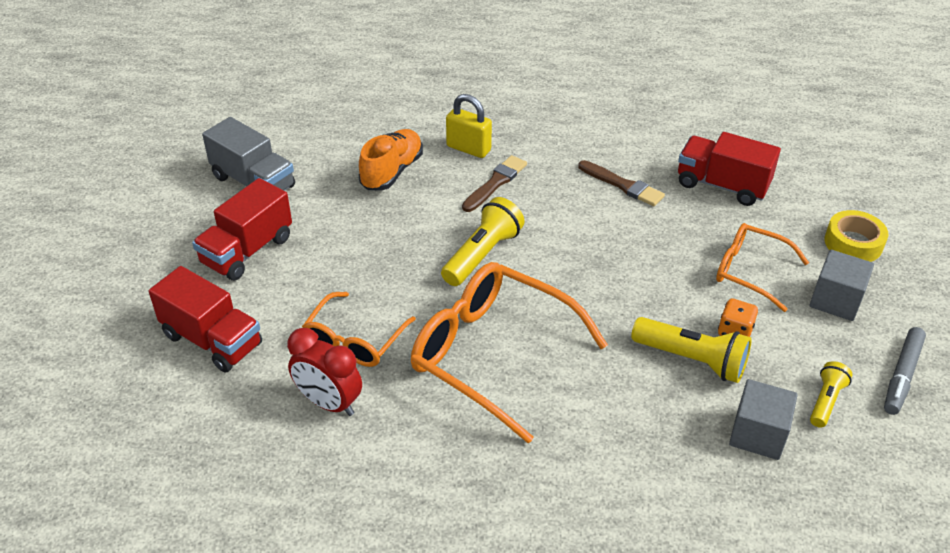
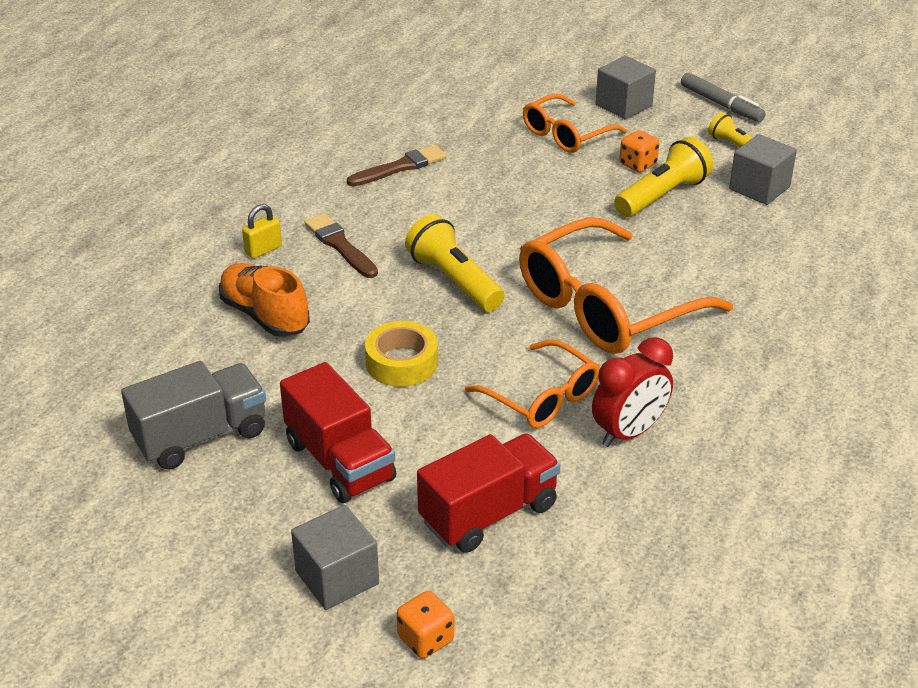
camera: 70 degrees left, 5 degrees down
(84, 338) = (425, 639): none -> orange dice
(134, 281) = (337, 578): none -> grey cube
(468, 148) = (263, 250): yellow padlock -> yellow padlock, size x0.66
(722, 185) = (439, 113): red truck -> none
(853, 243) = (558, 75): yellow tape -> yellow tape (401, 363)

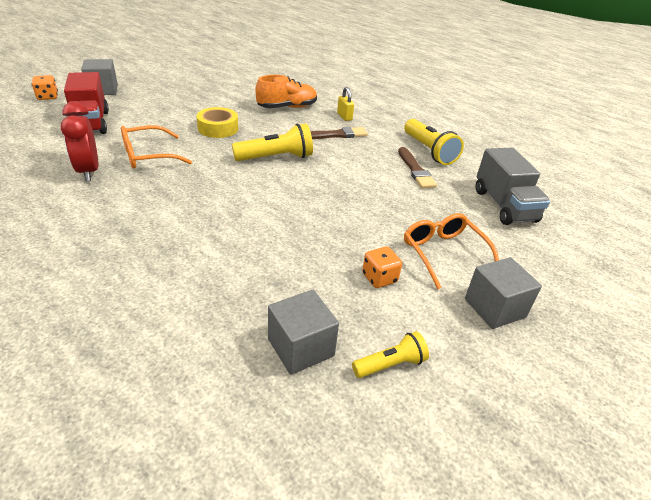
camera: 105 degrees right, 0 degrees up
(201, 436) = (215, 83): grey truck -> grey truck (504, 206)
(340, 461) = (166, 103): red truck -> none
(606, 307) = (203, 200): orange glasses -> none
(662, 195) = (322, 274): yellow flashlight -> yellow flashlight (429, 151)
(721, 104) = (489, 394): grey marker -> none

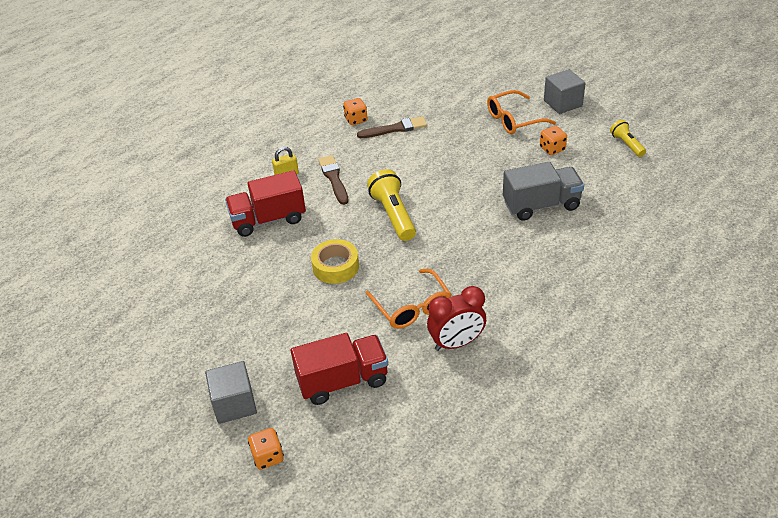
camera: 85 degrees left, 5 degrees up
(287, 107) = (268, 219): orange shoe -> red truck
(301, 347) = (629, 179): grey cube -> none
(429, 151) = (356, 120): yellow flashlight -> orange dice
(504, 206) = (440, 87): grey truck -> grey truck (541, 205)

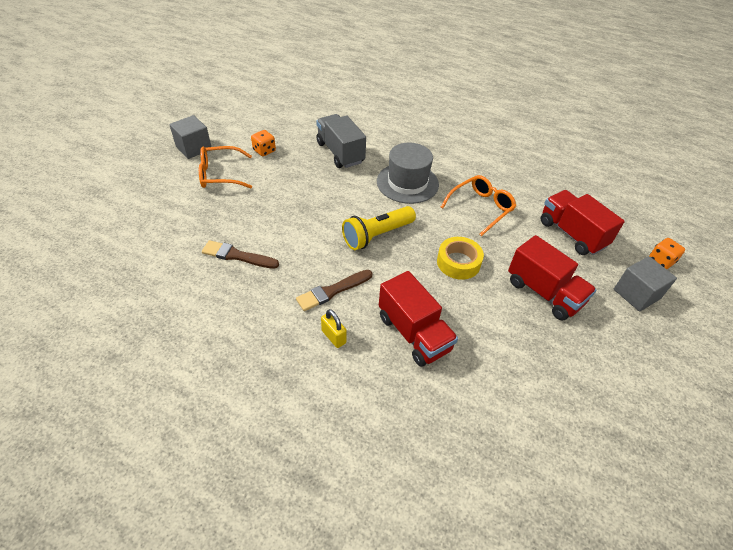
camera: 110 degrees left, 5 degrees up
(271, 322) = (544, 292): none -> red truck
(356, 120) = (220, 293): orange dice -> none
(395, 129) = (237, 256): brown brush -> brown brush turned 45 degrees counterclockwise
(456, 343) = (502, 182): red clock -> none
(473, 252) = (407, 183): none -> grey hat
(514, 120) = (220, 174): orange glasses -> orange glasses turned 120 degrees clockwise
(627, 144) = (255, 115): yellow flashlight -> none

